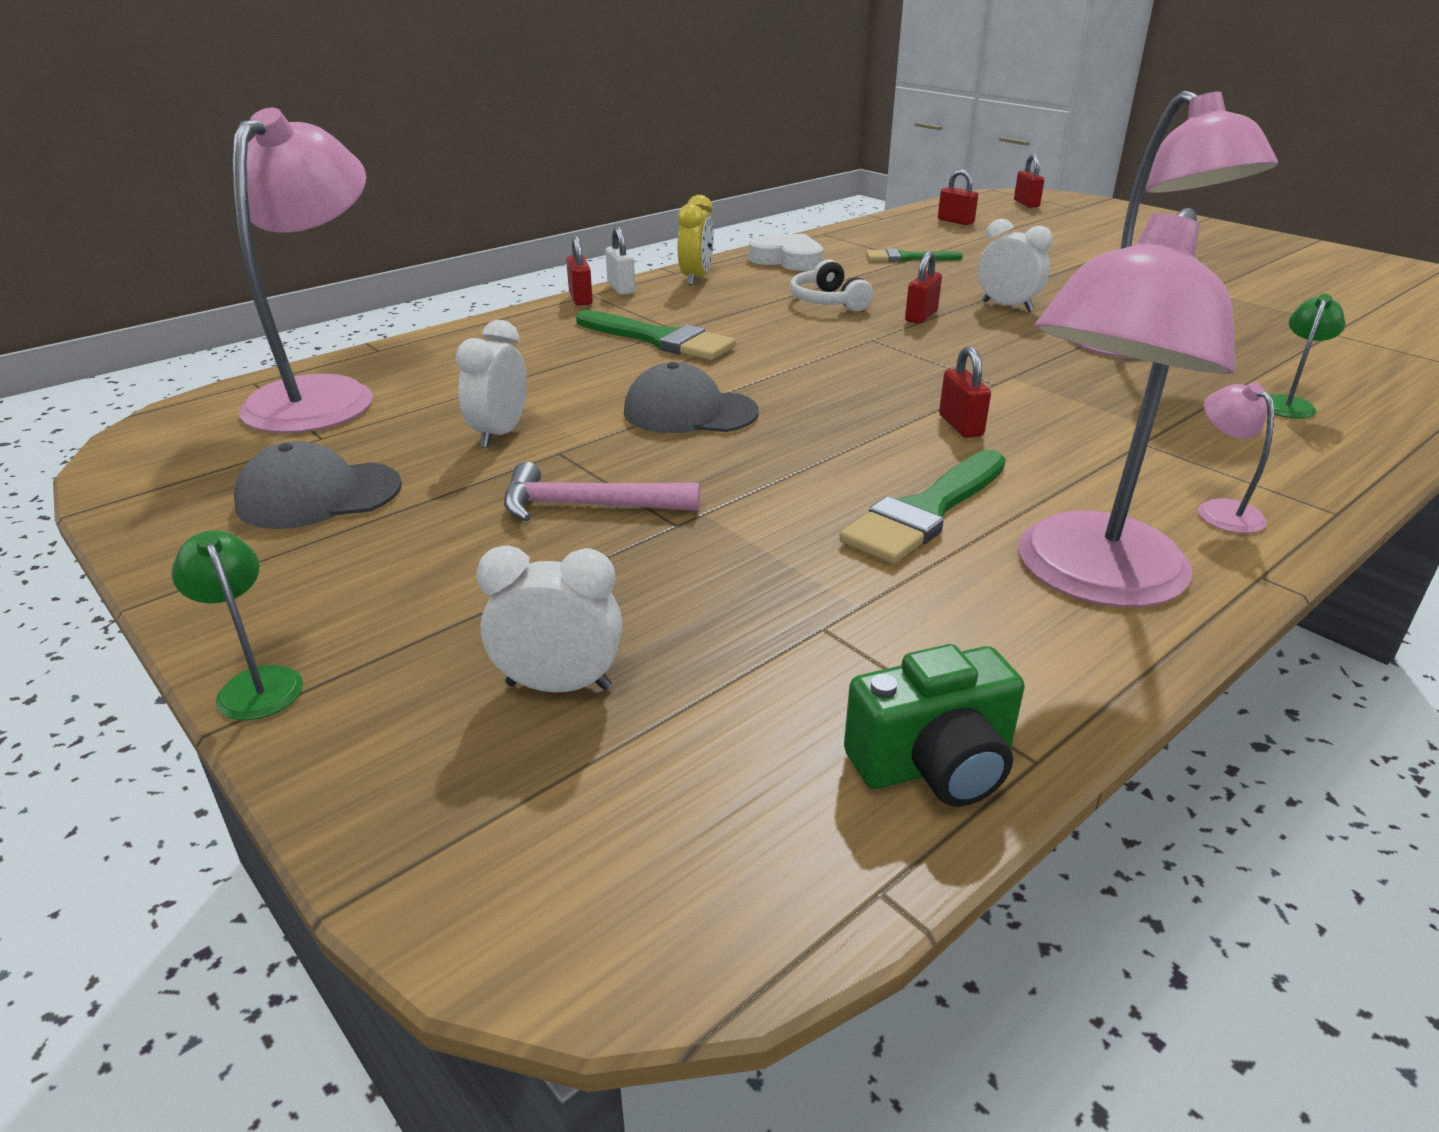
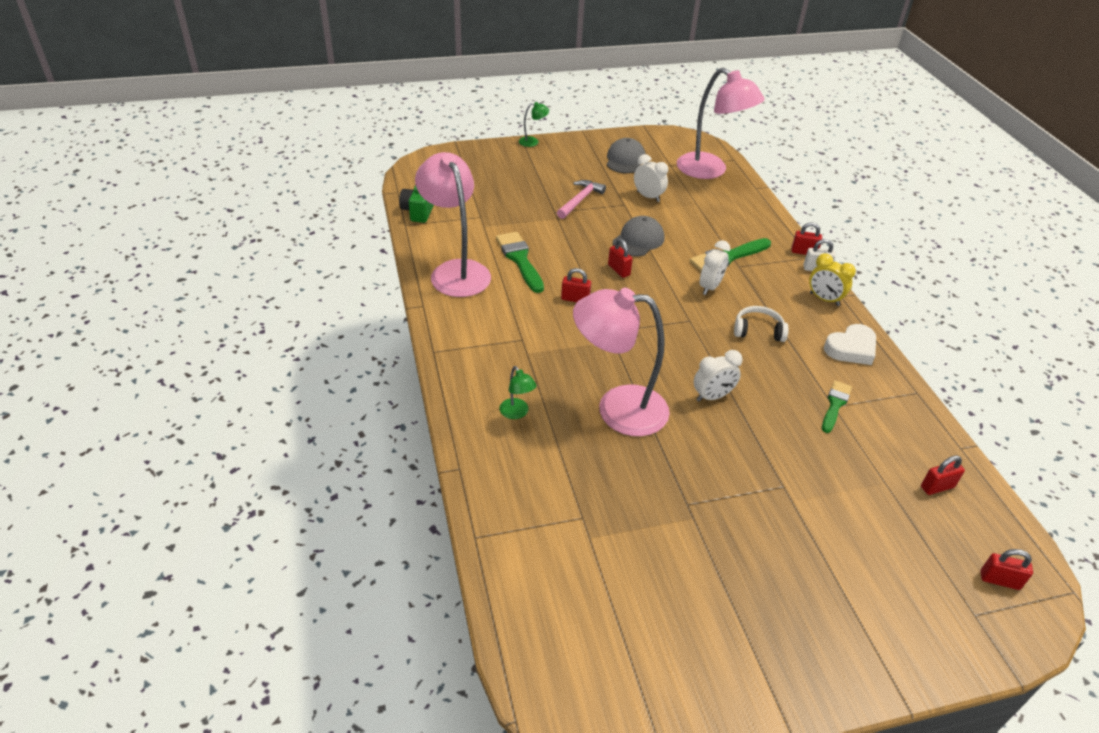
camera: 115 degrees right, 10 degrees up
(559, 686) = (494, 175): white clock -> white clock (710, 287)
(921, 316) = (714, 353): red padlock -> red padlock (619, 270)
(1220, 510) = (461, 324): pink lamp -> none

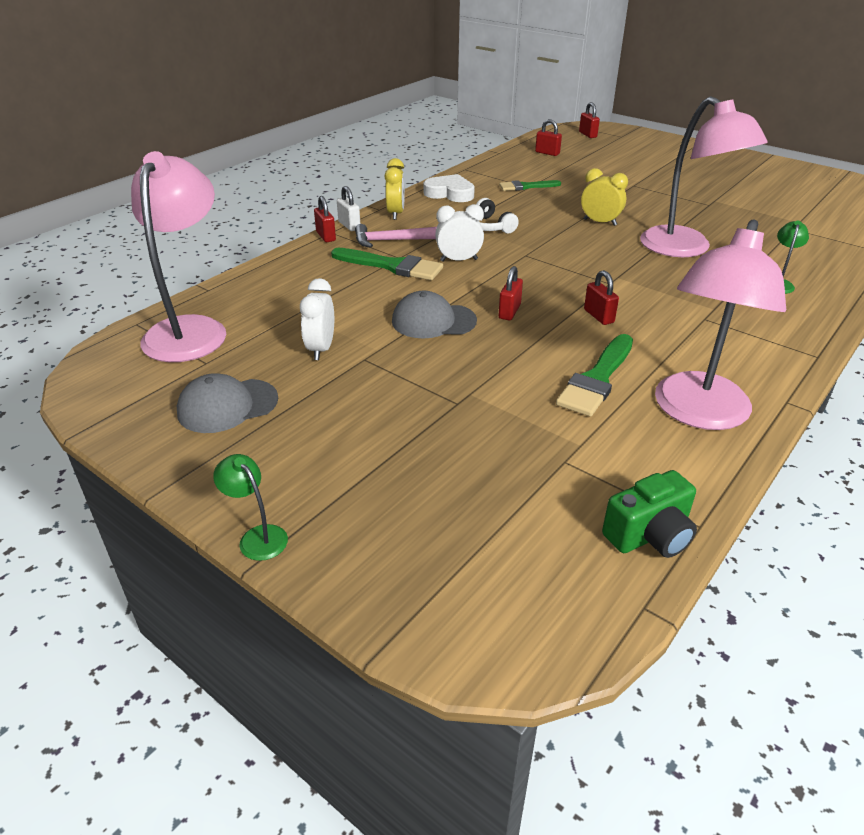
camera: 125 degrees left, 5 degrees down
(580, 200) = (399, 395): pink hammer -> pink hammer (392, 240)
(712, 396) = (600, 222): white clock -> yellow clock

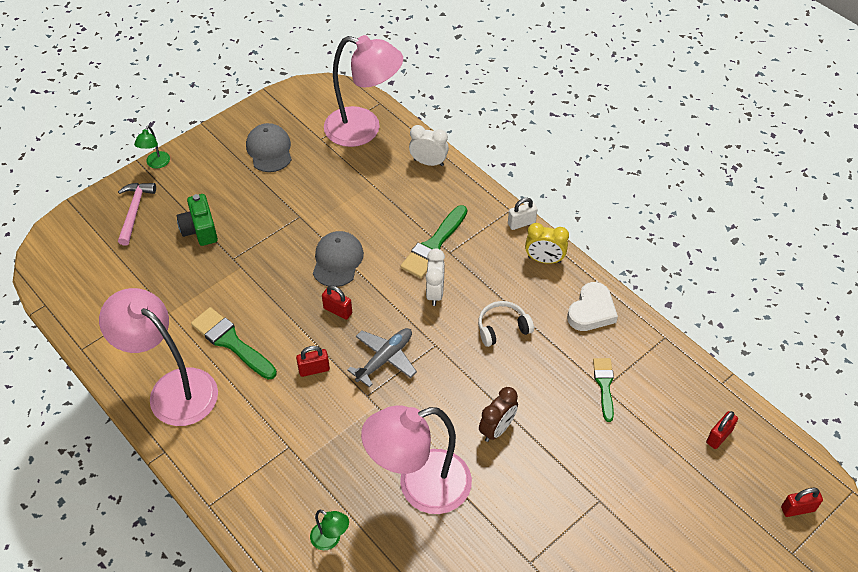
camera: 100 degrees right, 15 degrees up
(257, 536) = (156, 164): green lamp -> green lamp turned 135 degrees clockwise
(321, 349) = (318, 195): white clock -> white clock (428, 162)
(326, 236) = (501, 206): red padlock -> none
(392, 240) = (484, 251): pink hammer -> pink hammer (135, 211)
(558, 278) = (385, 359): none -> grey plane
(600, 222) = (497, 429): yellow clock -> brown clock
(649, 535) = (85, 323): green camera -> green camera (200, 229)

